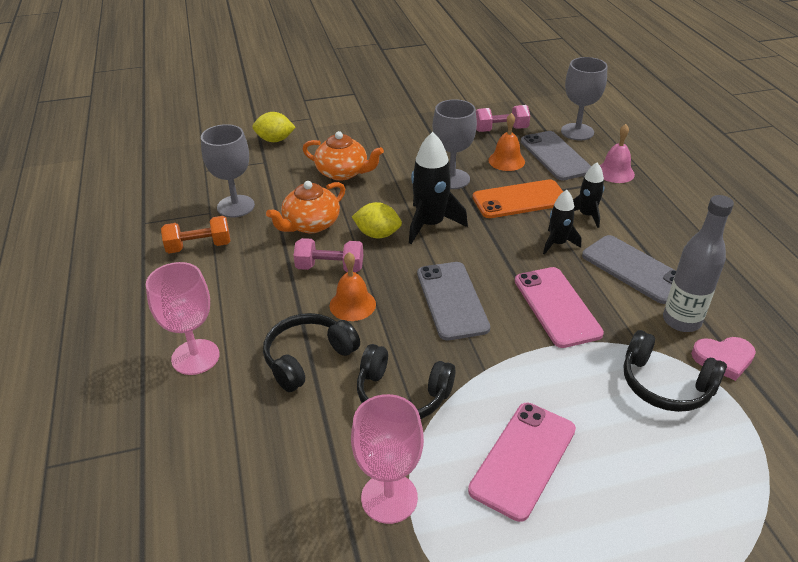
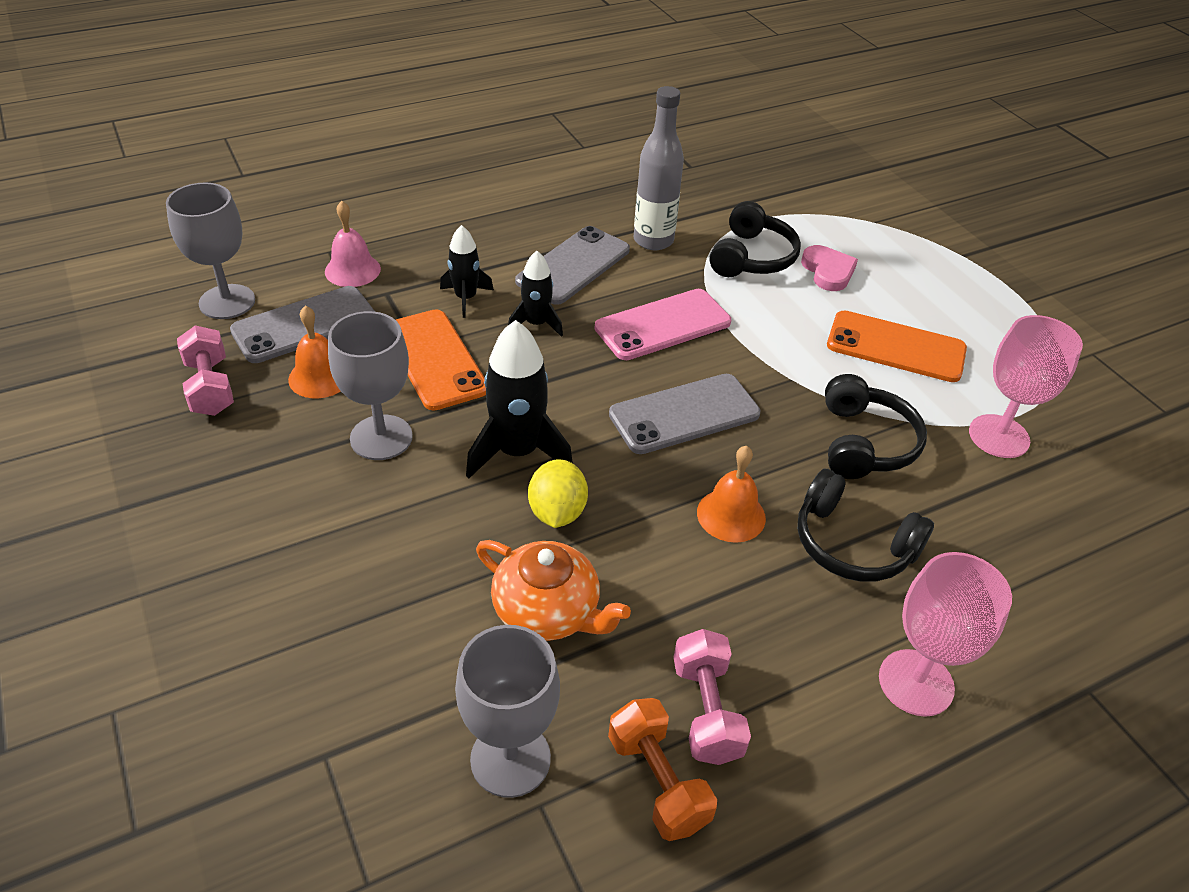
camera: 105 degrees left, 5 degrees up
(275, 140) = (221, 762): yellow lemon -> none
(330, 267) = (657, 558): pink dumbbell -> pink dumbbell (706, 711)
(343, 172) = (367, 595): orange teapot -> none
(523, 459) = (895, 347): pink phone -> orange phone
(723, 359) = (699, 221): pink heart -> pink heart (828, 271)

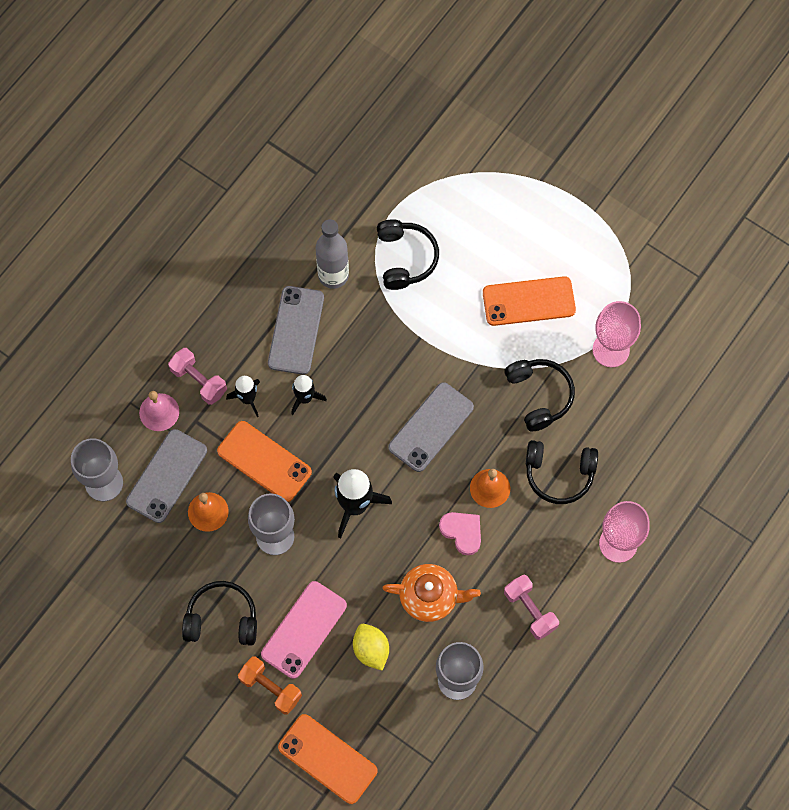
camera: 25 degrees left, 25 degrees up
(196, 772) = (327, 759): none -> orange phone
(210, 387) = (152, 553): pink dumbbell -> pink dumbbell (199, 381)
(225, 495) = (222, 618): none -> black headphones
(557, 512) = (400, 535): yellow lemon -> yellow lemon (371, 650)
(657, 781) = (525, 656): orange dumbbell -> orange dumbbell (270, 688)
(663, 325) = (381, 357): pink phone -> pink phone (304, 630)
(828, 271) = (460, 246): pink heart -> pink heart (462, 532)

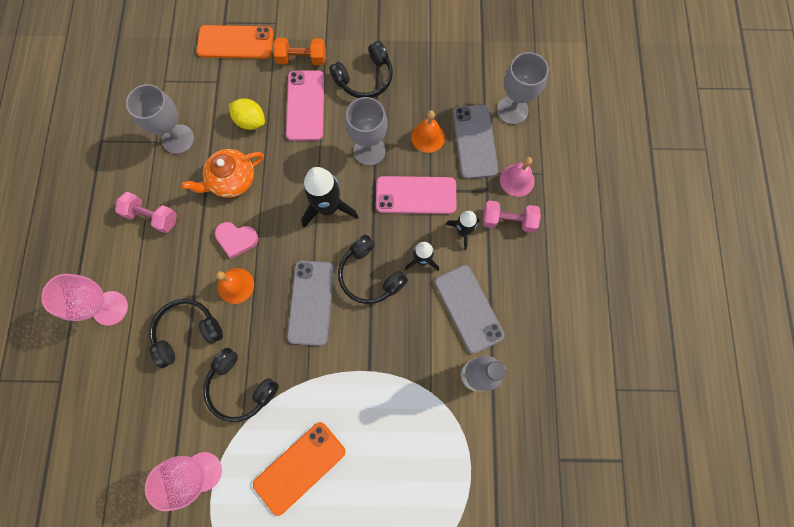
camera: 145 degrees right, 5 degrees up
(264, 461) = (416, 195): orange phone -> pink phone
(405, 258) = (428, 433): black headphones -> black headphones (370, 275)

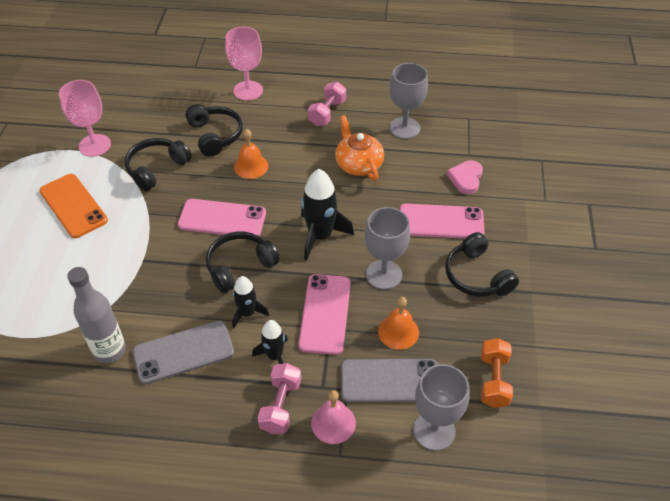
camera: 95 degrees right, 25 degrees down
(235, 42) = (516, 168): orange phone -> none
(236, 239) = (296, 167): pink heart -> pink heart (466, 178)
(250, 121) = (423, 178): yellow lemon -> none
(302, 59) = (500, 221): orange dumbbell -> orange dumbbell (493, 380)
(311, 302) = (222, 219): grey phone -> pink phone

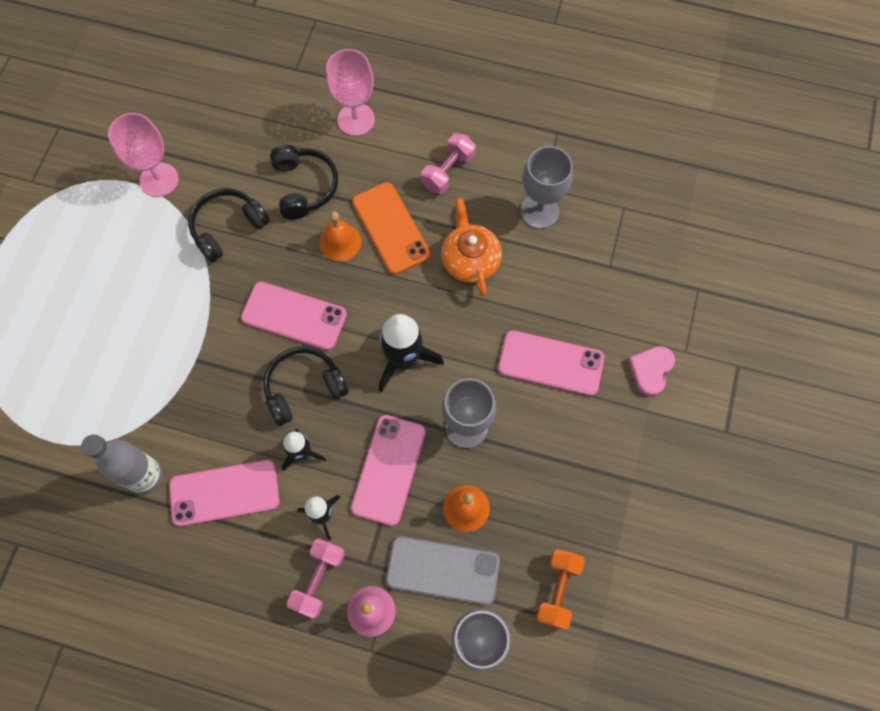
camera: 10 degrees right, 20 degrees up
(73, 206) = (125, 268): orange phone -> orange phone (391, 228)
(183, 352) = (224, 493): grey phone -> pink phone
(466, 178) = (597, 303): pink heart -> pink heart (650, 370)
(476, 276) = (574, 448): black headphones -> none

